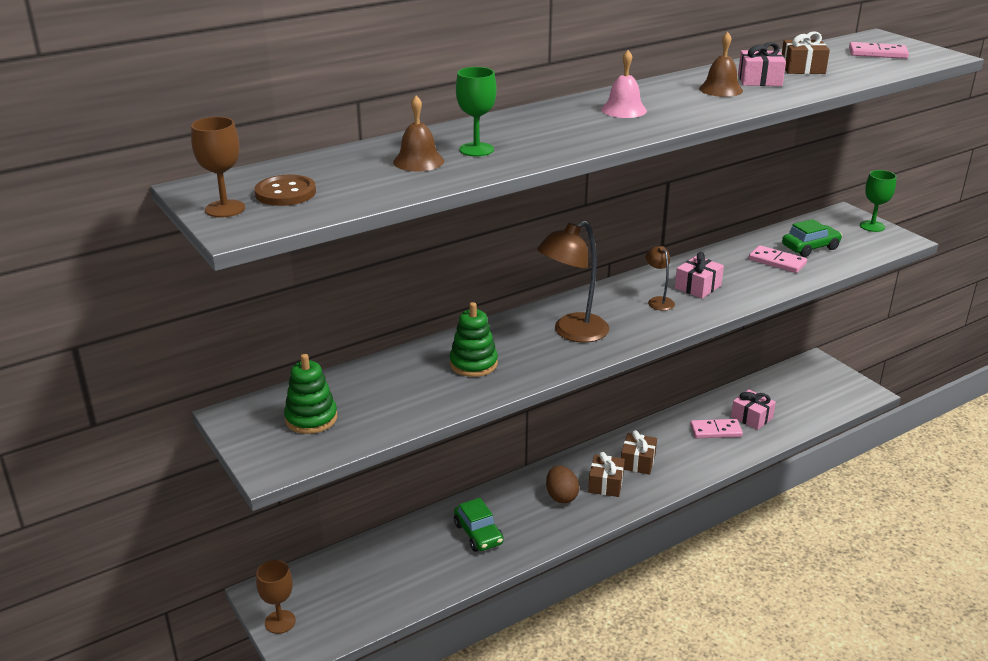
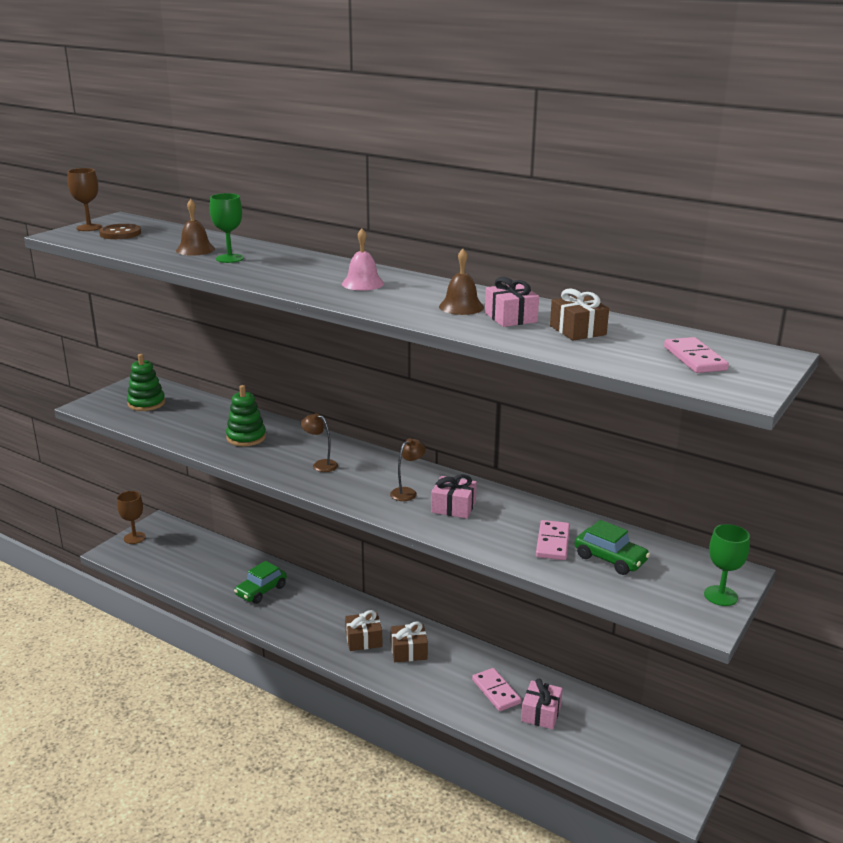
camera: 65 degrees right, 5 degrees down
(561, 496) = (331, 619): brown egg -> none
(572, 332) = (320, 465): brown lamp -> brown lamp, size x0.51

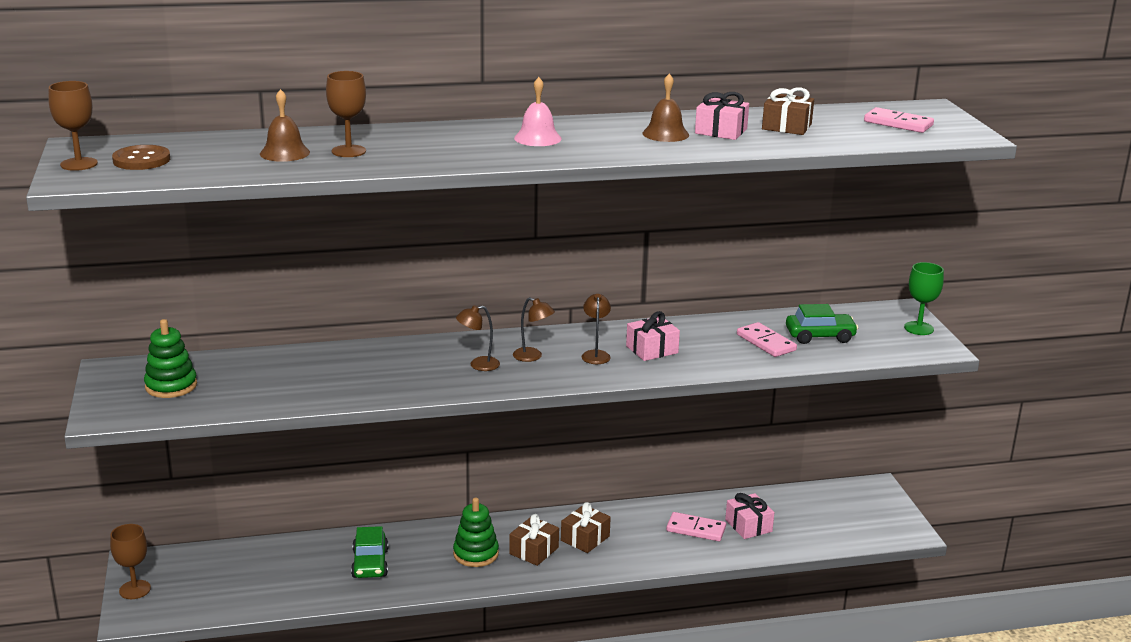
camera: 45 degrees left, 0 degrees up
(229, 258) = (348, 151): green goblet -> brown goblet
(246, 437) = (357, 372): green stacking toy -> green stacking toy (476, 554)
(364, 475) = (532, 357): none -> brown lamp

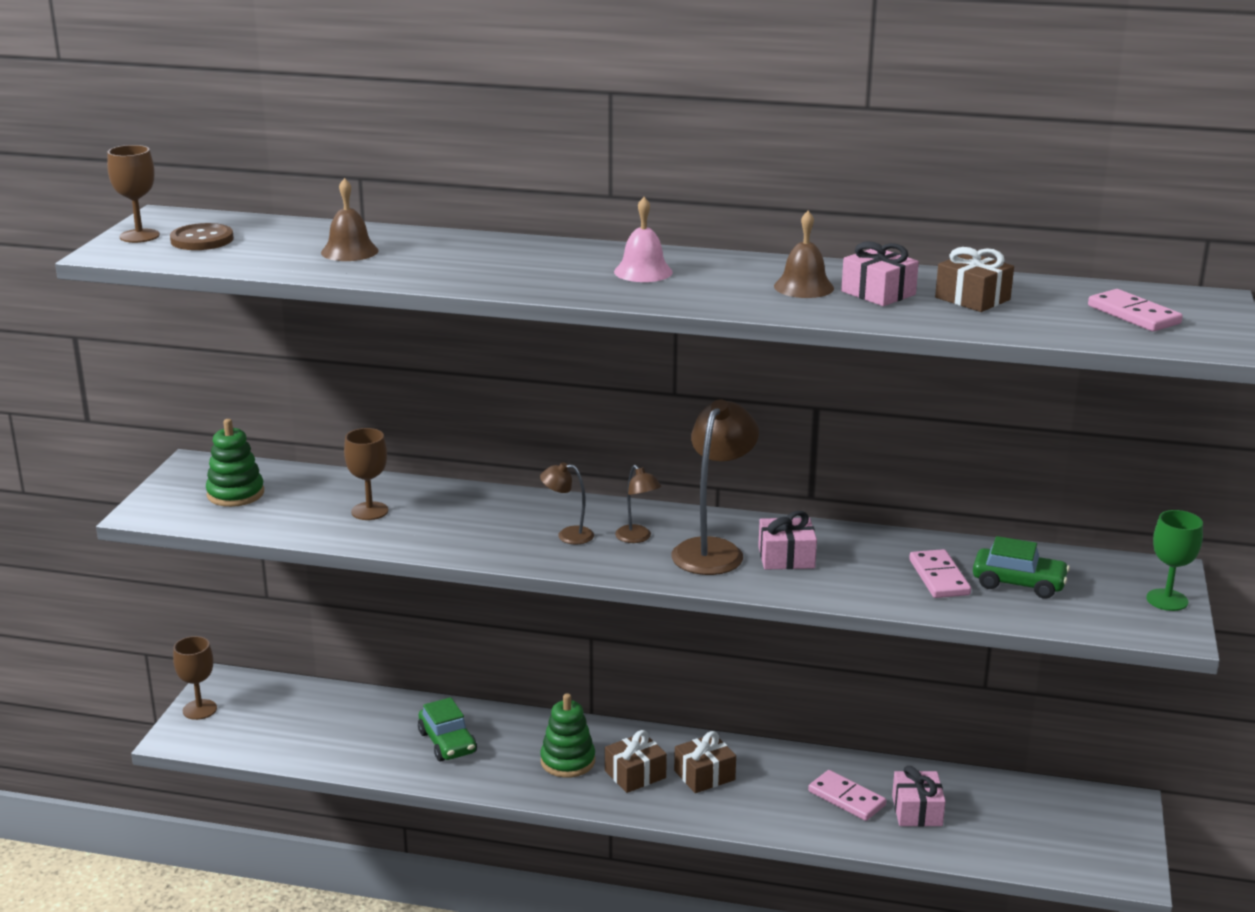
camera: 25 degrees right, 0 degrees up
(348, 151) = (417, 258): brown goblet -> brown goblet (369, 511)
(370, 563) = (447, 742): green car -> green car turned 45 degrees counterclockwise
(595, 354) = (713, 550): brown lamp -> brown lamp, size x1.96

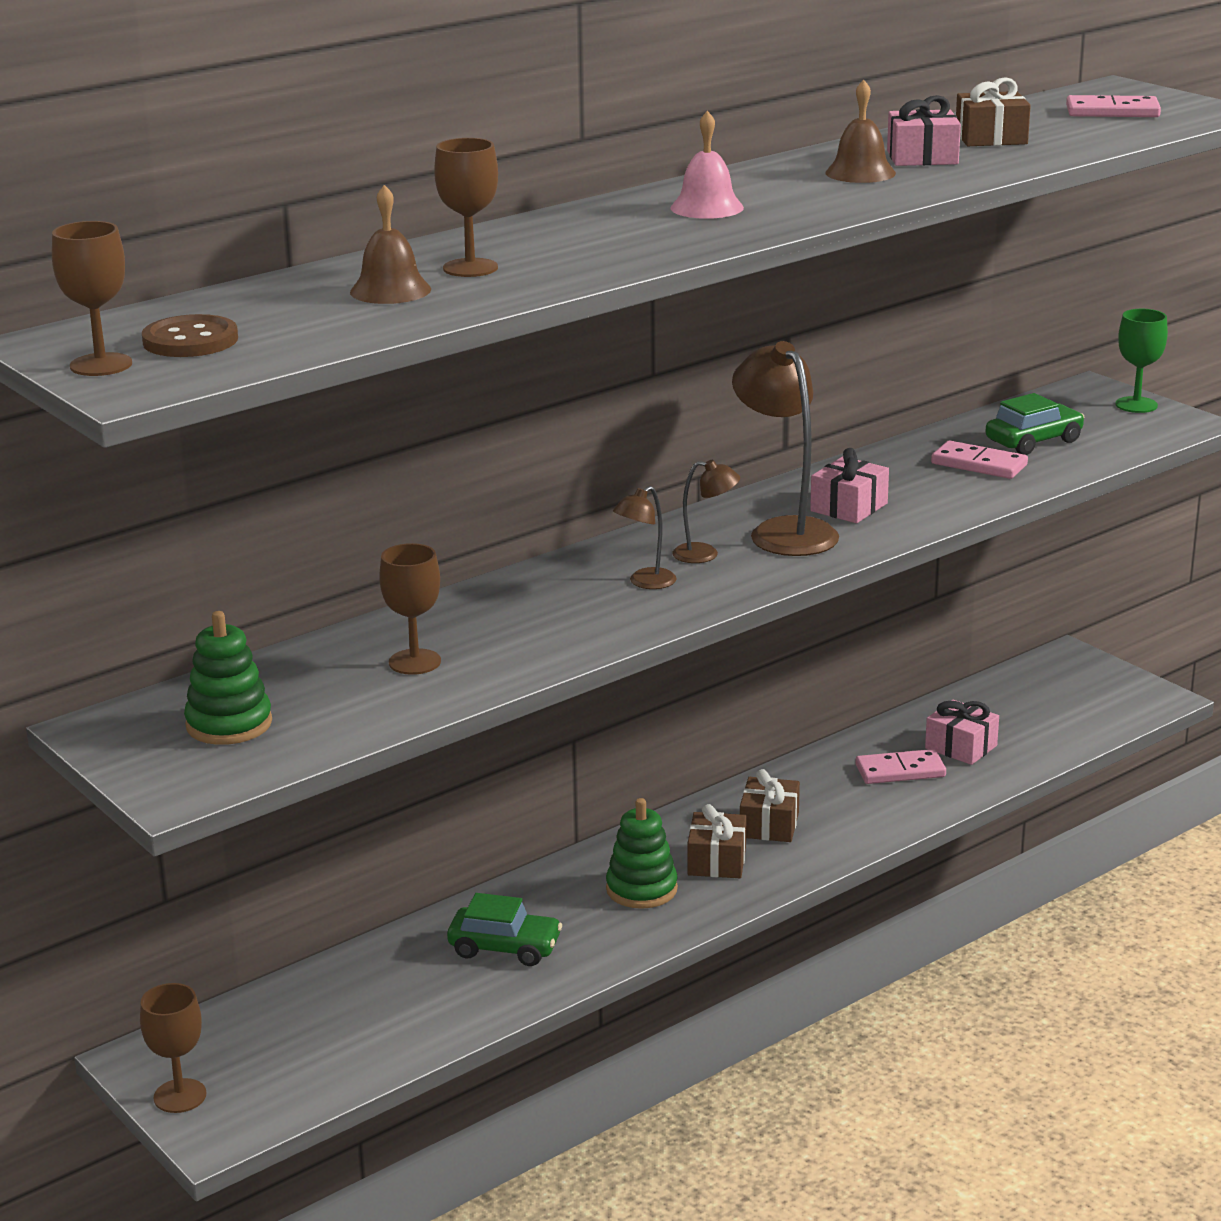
camera: 50 degrees left, 0 degrees up
(419, 255) = (470, 268): none -> brown goblet

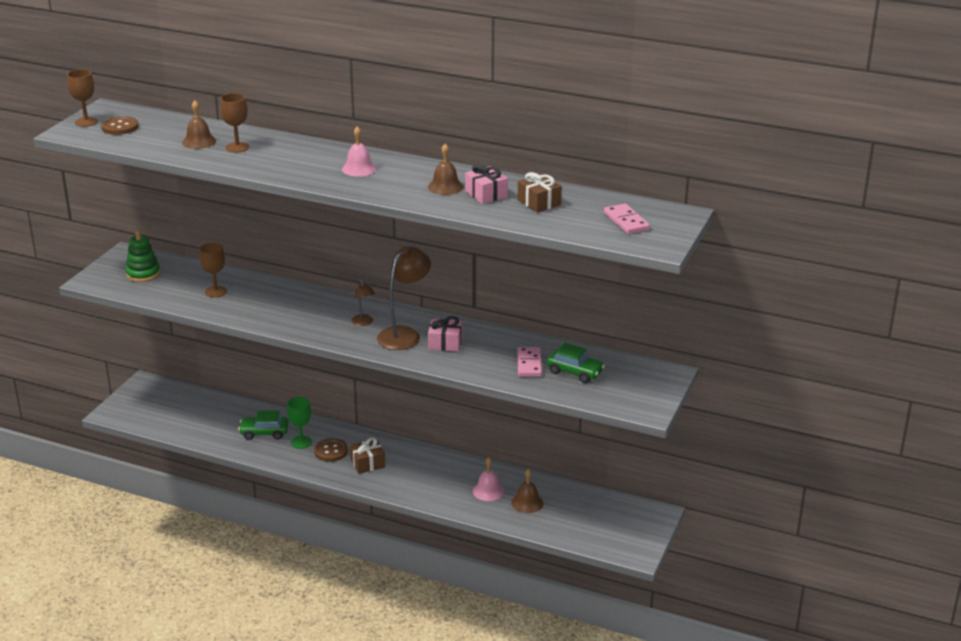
camera: 60 degrees right, 5 degrees up
(180, 1096) = (127, 398): brown goblet -> none
(505, 948) = (264, 433): green car -> green car turned 105 degrees clockwise
(641, 889) = (331, 451): green stacking toy -> brown button
(645, 583) = (323, 317): brown lamp -> none
(769, 825) = (409, 468): brown gift -> none
(900, 771) = (488, 491): pink domino -> pink bell
(961, 747) = (527, 503): pink gift -> brown bell
(1136, 405) = (658, 391): green goblet -> green goblet (301, 442)

